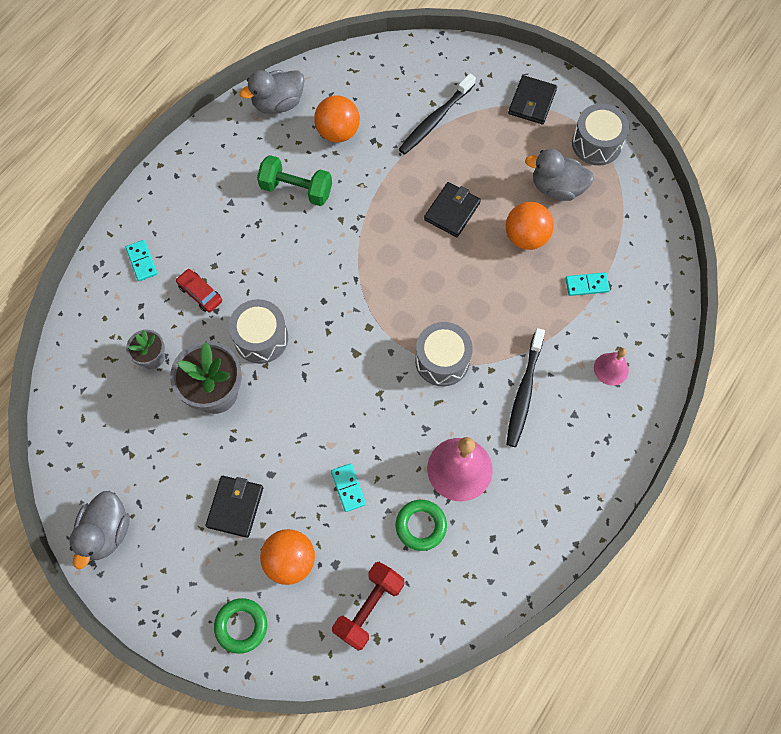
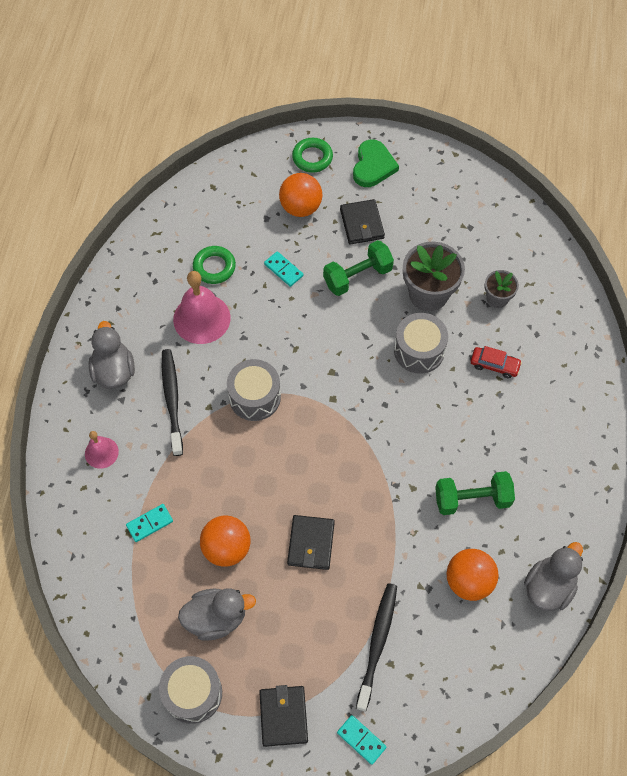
camera: 155 degrees right, 5 degrees down
(106, 532) = (444, 172): grey duck -> grey duck (114, 371)
(142, 261) = (563, 370): turquoise domino -> turquoise domino (361, 740)
(179, 579) = (373, 166): none -> green heart
(275, 445) = (357, 276): none -> green dumbbell
(369, 607) = (228, 202): red dumbbell -> none

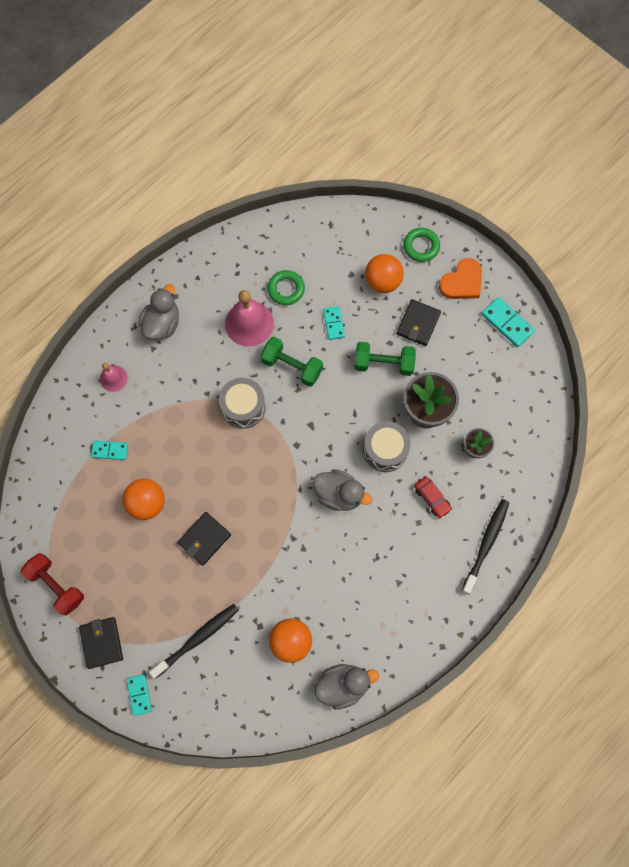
camera: 35 degrees right, 10 degrees up
(172, 400) = (186, 371): black toothbrush -> black toothbrush (486, 544)
(193, 693) = (56, 585): grey drum -> red dumbbell
(216, 618) = (106, 546): grey duck -> grey duck (339, 494)
(283, 716) = (102, 642): black wallet -> black wallet turned 45 degrees counterclockwise
(373, 166) = (462, 282): green heart -> orange heart
(440, 176) = (507, 323): none -> turquoise domino
(472, 499) = (338, 585): green dumbbell -> green dumbbell (292, 366)

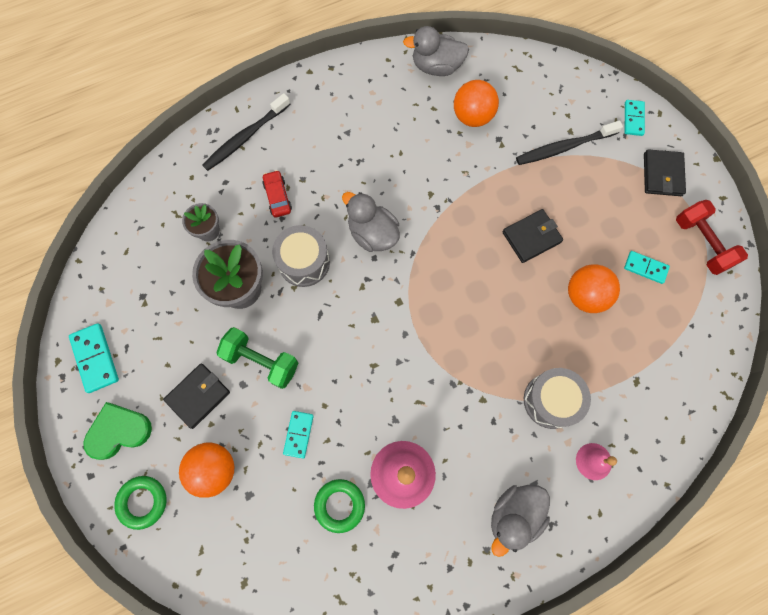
camera: 160 degrees left, 0 degrees up
(110, 450) = (616, 370): turquoise domino -> turquoise domino (645, 268)
(243, 407) = (444, 367): grey drum -> grey drum (551, 400)
(292, 366) = (370, 397): green dumbbell -> none
(462, 282) = (118, 431): orange heart -> green heart

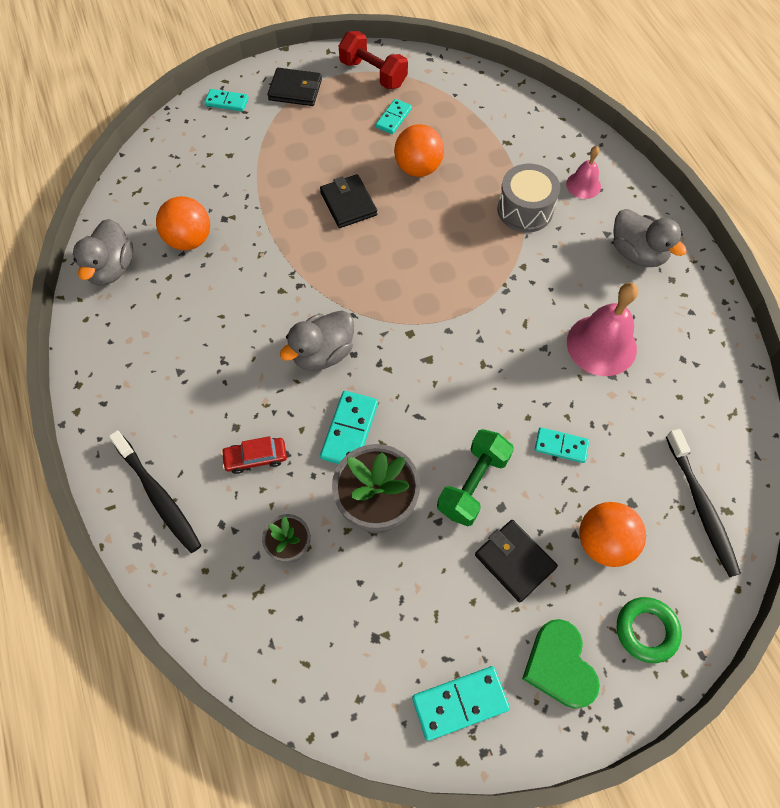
camera: 85 degrees left, 10 degrees down
(304, 262) = (350, 430): grey drum -> turquoise domino
(339, 505) = (637, 408): green ring -> none
(564, 147) = (247, 162): black toothbrush -> black toothbrush (701, 507)
(701, 243) = (373, 74): red dumbbell -> red dumbbell turned 60 degrees clockwise

